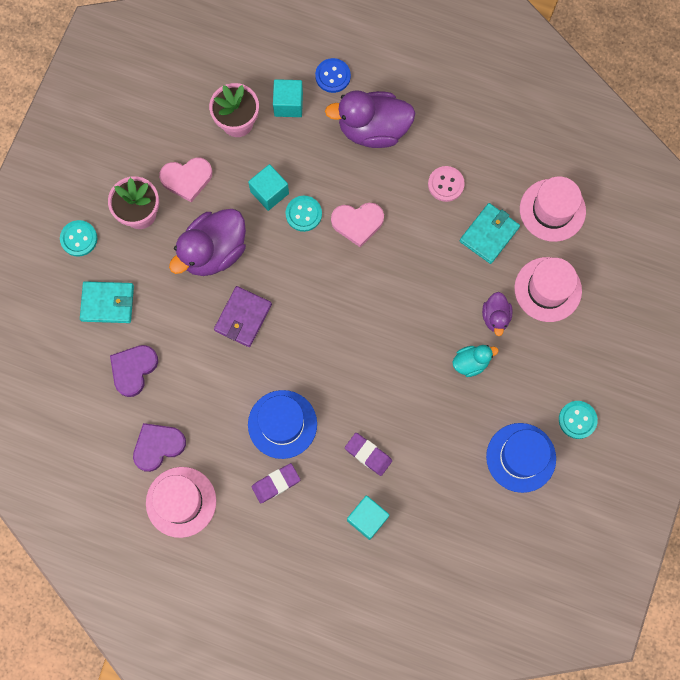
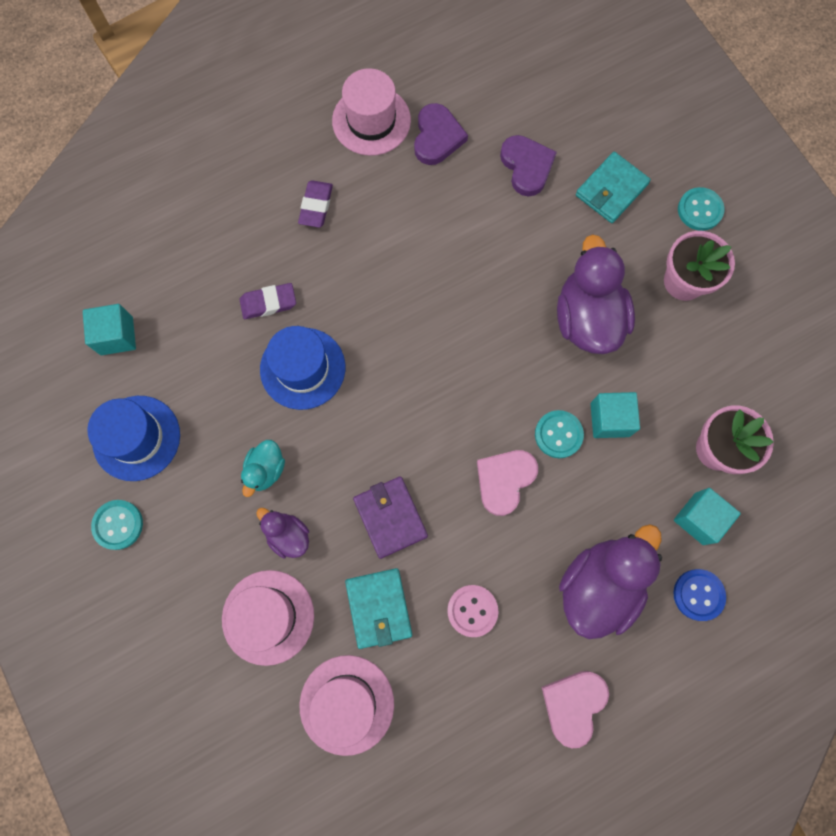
camera: 130 degrees right, 0 degrees up
(187, 179) = (688, 351): pink heart -> pink heart (573, 705)
(243, 317) = (497, 295): purple wallet -> purple wallet (390, 517)
(282, 424) = (364, 252): blue hat -> blue hat (302, 368)
(367, 518) = (214, 257): turquoise cube -> turquoise cube (117, 336)

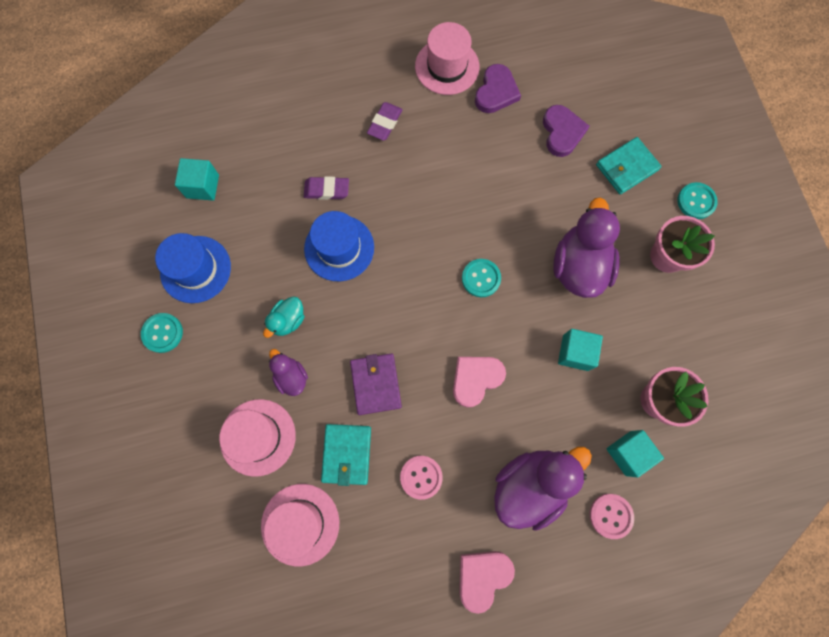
camera: 15 degrees right, 0 degrees up
(558, 434) = (529, 354): turquoise button -> turquoise button (481, 278)
(698, 594) = (610, 515): blue button -> pink button

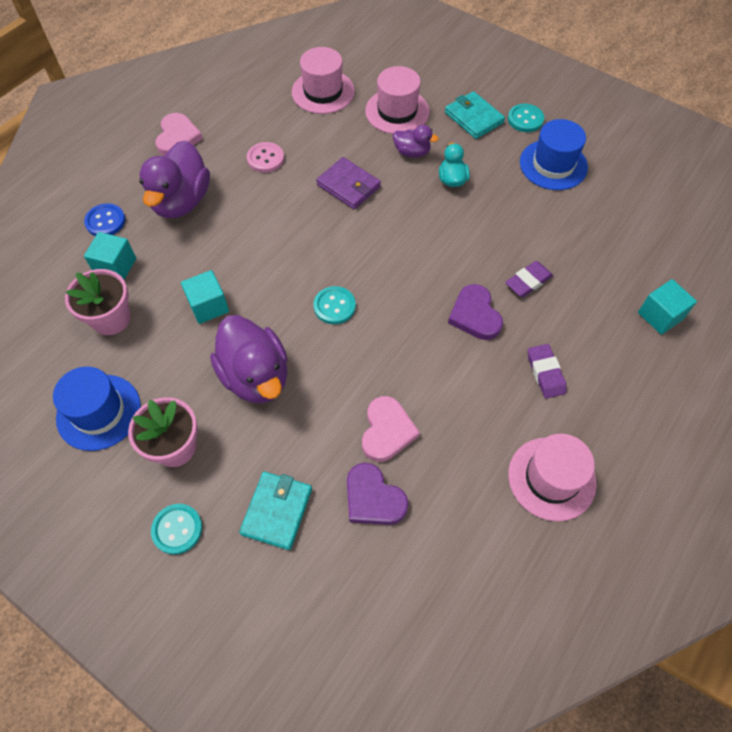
camera: 140 degrees right, 15 degrees down
(202, 186) = (621, 216): turquoise cube -> turquoise cube (660, 316)
(339, 248) = (469, 248): blue hat -> blue hat (99, 412)
(347, 454) = (329, 139): turquoise wallet -> turquoise wallet (474, 118)
(475, 379) = (276, 236): pink heart -> pink heart (387, 431)
(496, 92) = (478, 490): purple heart -> purple heart (475, 315)
(610, 515) = (105, 221): pink button -> blue button

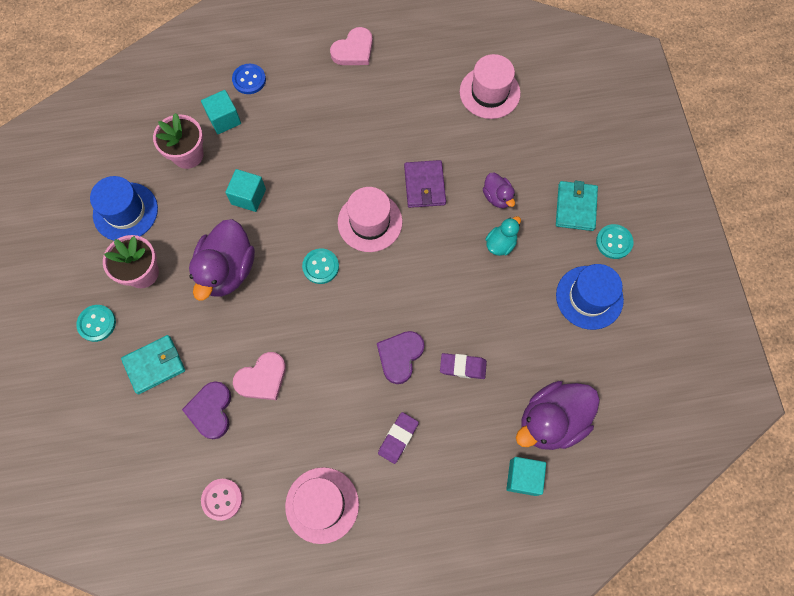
camera: 45 degrees right, 10 degrees up
(181, 201) = (307, 104): purple duck -> purple duck (551, 421)
(265, 158) = (393, 116): pink button -> pink button (222, 499)
(397, 111) = (525, 154): pink hat -> pink hat (370, 222)

